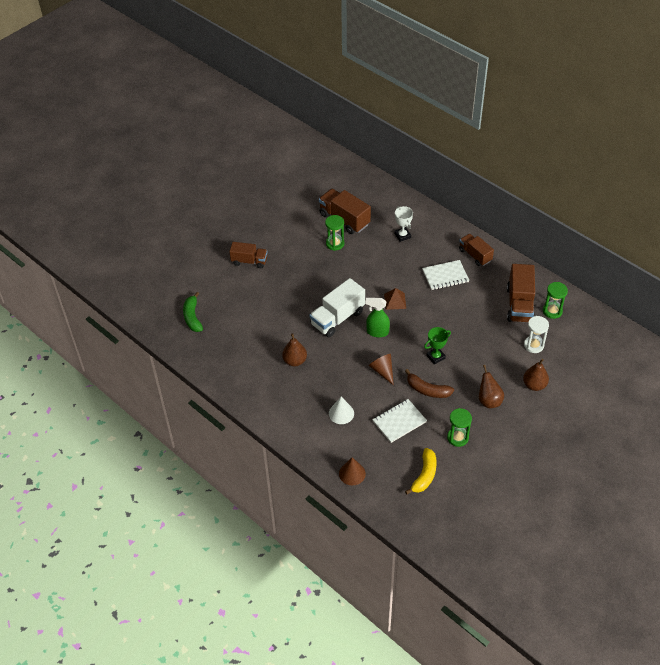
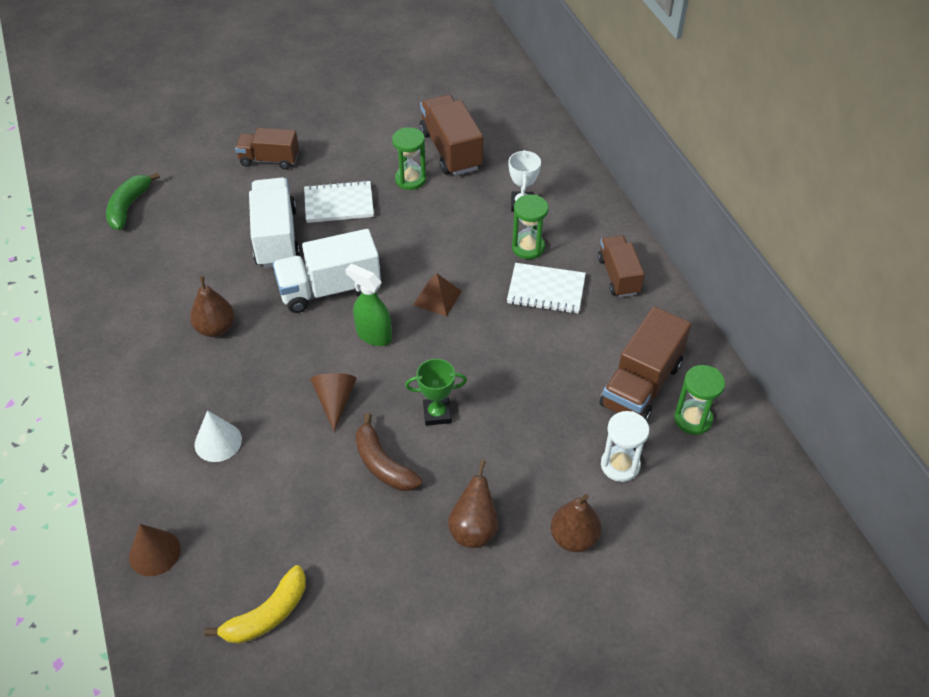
camera: 25 degrees right, 0 degrees up
(249, 261) = (269, 160): brown truck -> brown truck turned 150 degrees clockwise
(288, 302) = (276, 237): none -> white truck
(399, 422) = (297, 498): white notebook -> white notebook (339, 204)
(457, 437) = (372, 572): green hourglass -> green hourglass (528, 247)

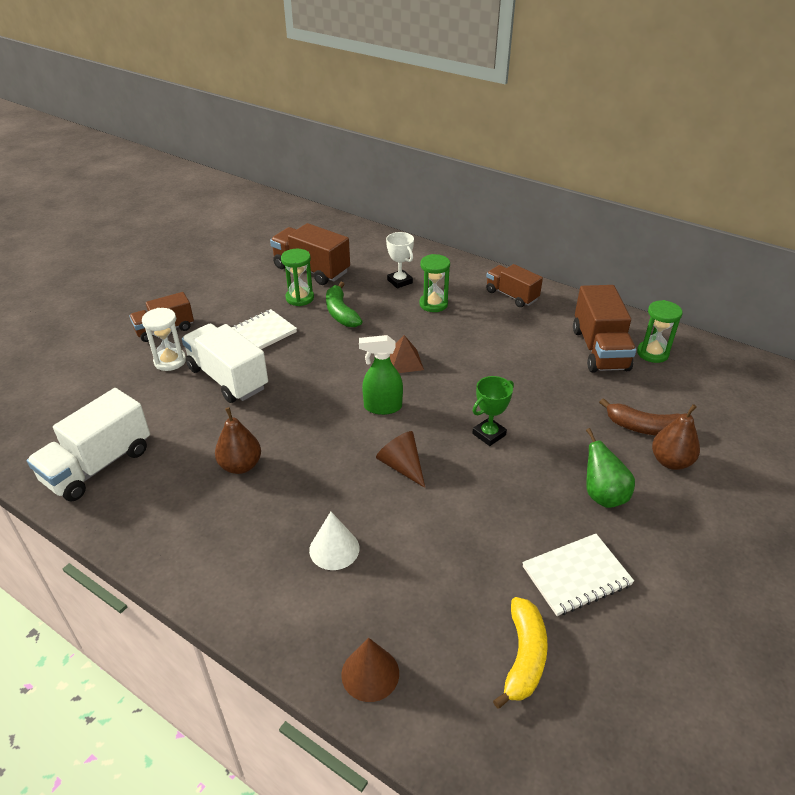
camera: 35 degrees left, 10 degrees down
(129, 207) = (58, 414): green banana -> green banana (340, 313)
(329, 289) = (312, 393): white truck -> white truck (98, 465)
(383, 464) = (488, 489): brown banana -> brown banana (644, 428)
(473, 530) = (602, 495): brown pear -> green pear
(546, 290) = (475, 323): white notebook -> white notebook (576, 576)
(620, 465) = (644, 402): white hourglass -> white hourglass (170, 361)

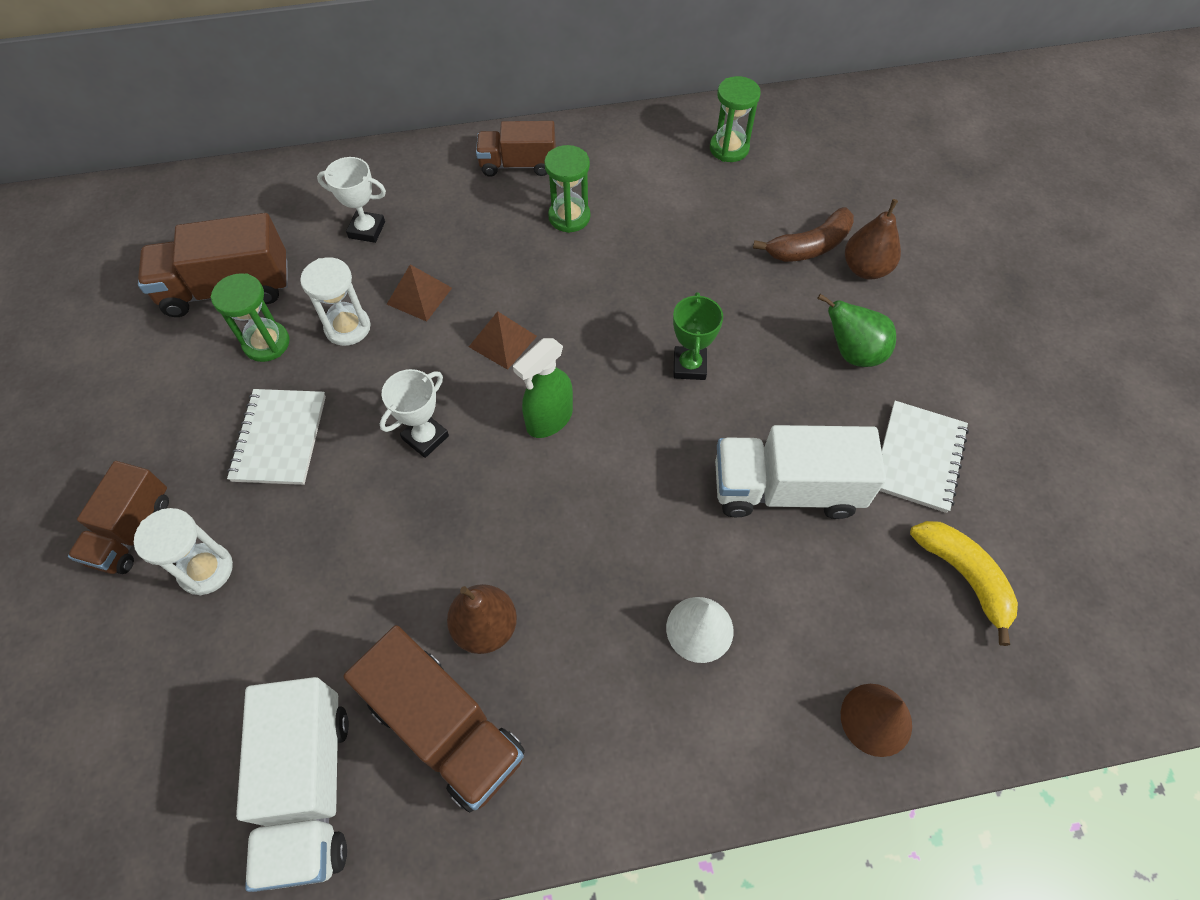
camera: 45 degrees left, 20 degrees up
(228, 378) = (320, 530): white truck -> white truck (786, 489)
(316, 375) = (425, 437): none -> white trophy
(340, 313) = (348, 327): green banana -> white hourglass
(389, 320) = (419, 295): none -> brown pyramid
(402, 466) = (652, 475): brown cone -> none
(433, 304) = (445, 236): green hourglass -> green hourglass (569, 217)
(599, 349) = (678, 178): brown truck -> brown truck (445, 728)

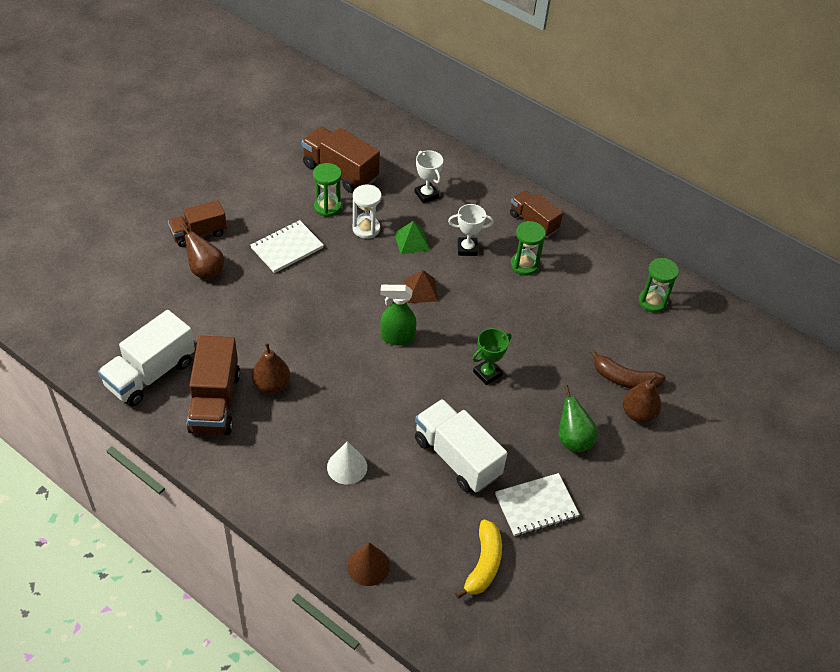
camera: 45 degrees right, 10 degrees down
(206, 570) = (205, 271): white hourglass -> brown pear
(419, 295) = (411, 241): brown pyramid -> green pyramid
(425, 437) = (340, 298): white trophy -> white trophy (467, 249)

